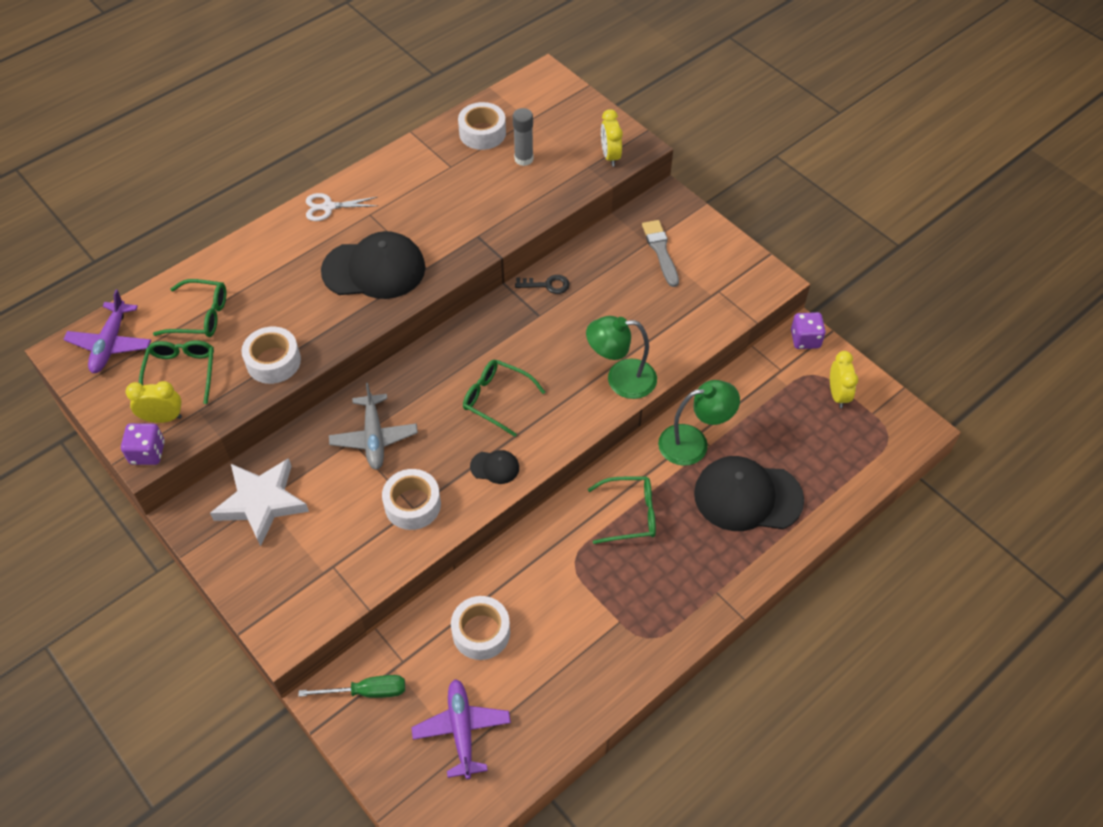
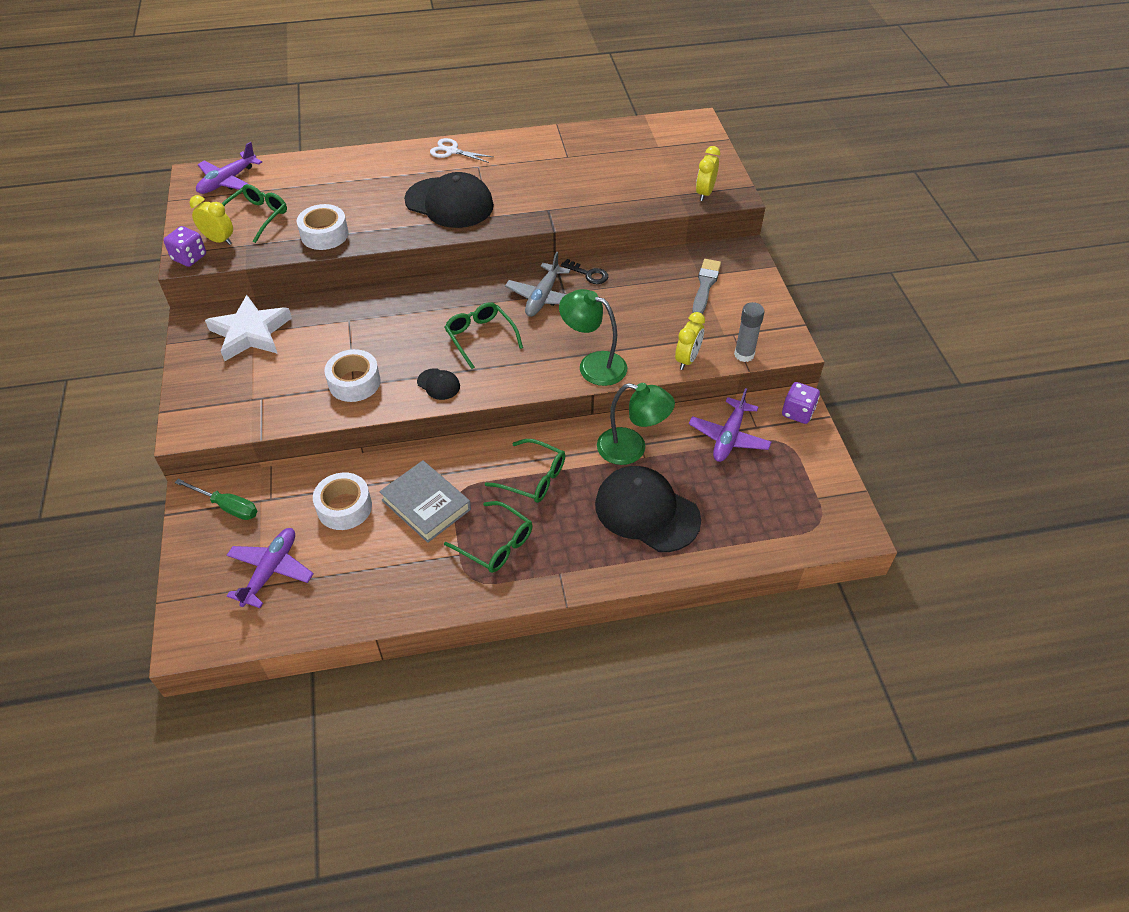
camera: 30 degrees right, 5 degrees down
(200, 316) = (301, 186): green glasses -> green glasses (495, 544)
(374, 437) = (366, 324): grey plane -> grey plane (542, 297)
(482, 133) = (612, 143): white tape -> none
(523, 159) = (630, 171): grey glue stick -> grey glue stick (744, 355)
(554, 590) = (426, 505): none -> grey book
(766, 391) = (729, 437): none -> purple plane
(837, 395) = (795, 468): yellow clock -> yellow clock (687, 359)

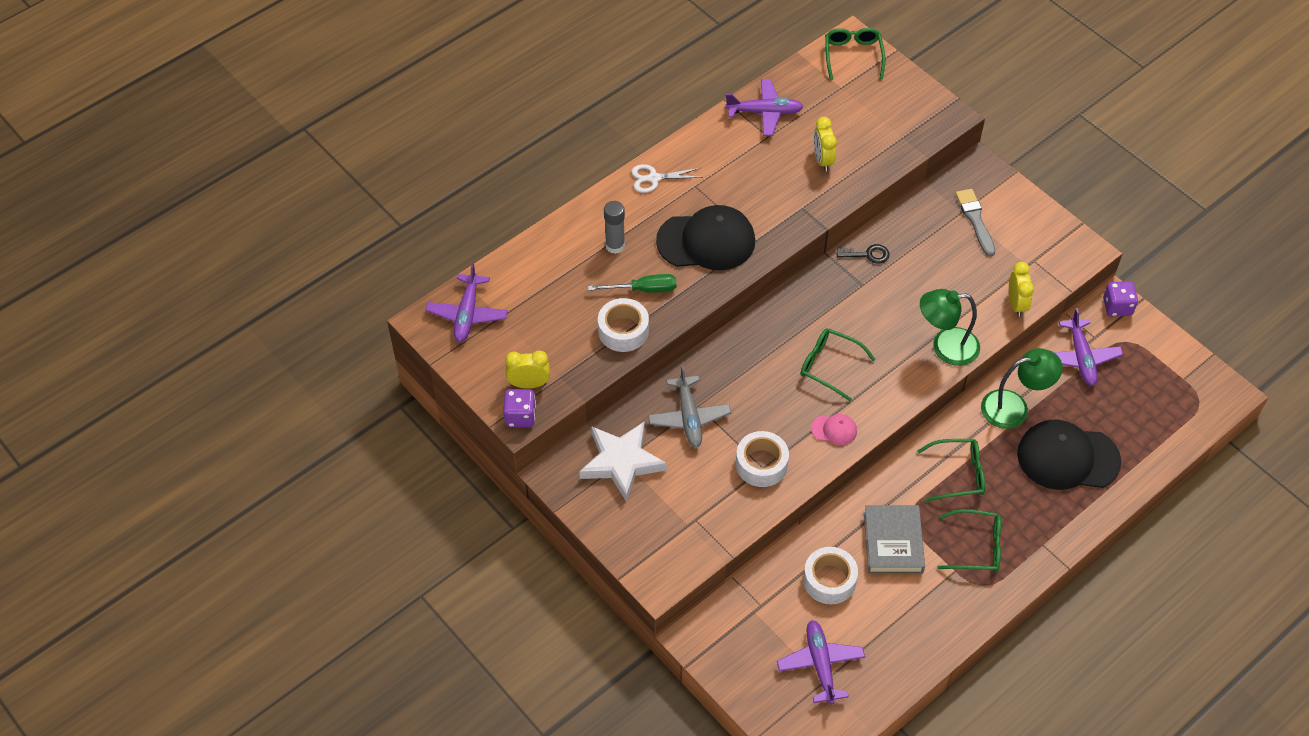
camera: 30 degrees left, 5 degrees up
(227, 506) = (731, 632): green screwdriver -> green screwdriver (643, 289)
(256, 217) = (539, 342): green glasses -> green glasses (853, 56)
(426, 505) = (893, 542): grey book -> grey book turned 75 degrees clockwise
(438, 384) = (834, 430): black cap -> pink cap
(542, 297) = (848, 298): grey plane -> grey plane (689, 417)
(580, 141) = (764, 112): none -> purple plane
(704, 193) = (923, 125): yellow clock -> yellow clock (822, 160)
(744, 355) = (1057, 277): grey glue stick -> grey glue stick (615, 246)

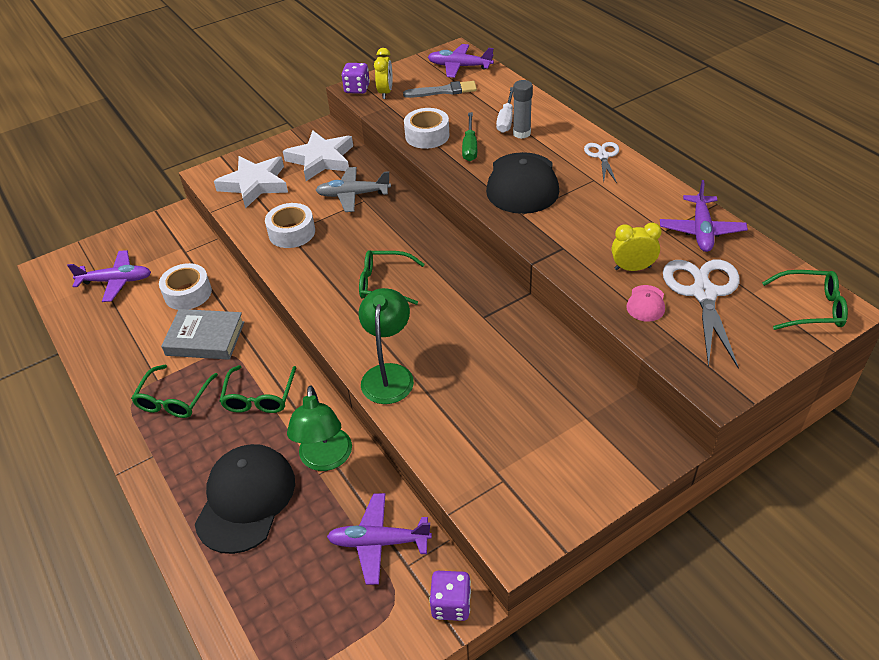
camera: 100 degrees right, 10 degrees down
(587, 261) = (506, 119): none -> white screwdriver
(677, 523) = (255, 184): none -> white star
(830, 366) = (385, 283): green glasses -> green glasses turned 120 degrees counterclockwise
(834, 430) = (312, 280): pink cap -> pink cap (646, 303)
(847, 116) = (703, 293): none -> white scissors
(867, 254) = (524, 325): black key -> none
(975, 220) = (572, 429): grey brush -> grey brush (443, 91)
(1016, 304) = (436, 449): yellow clock -> none

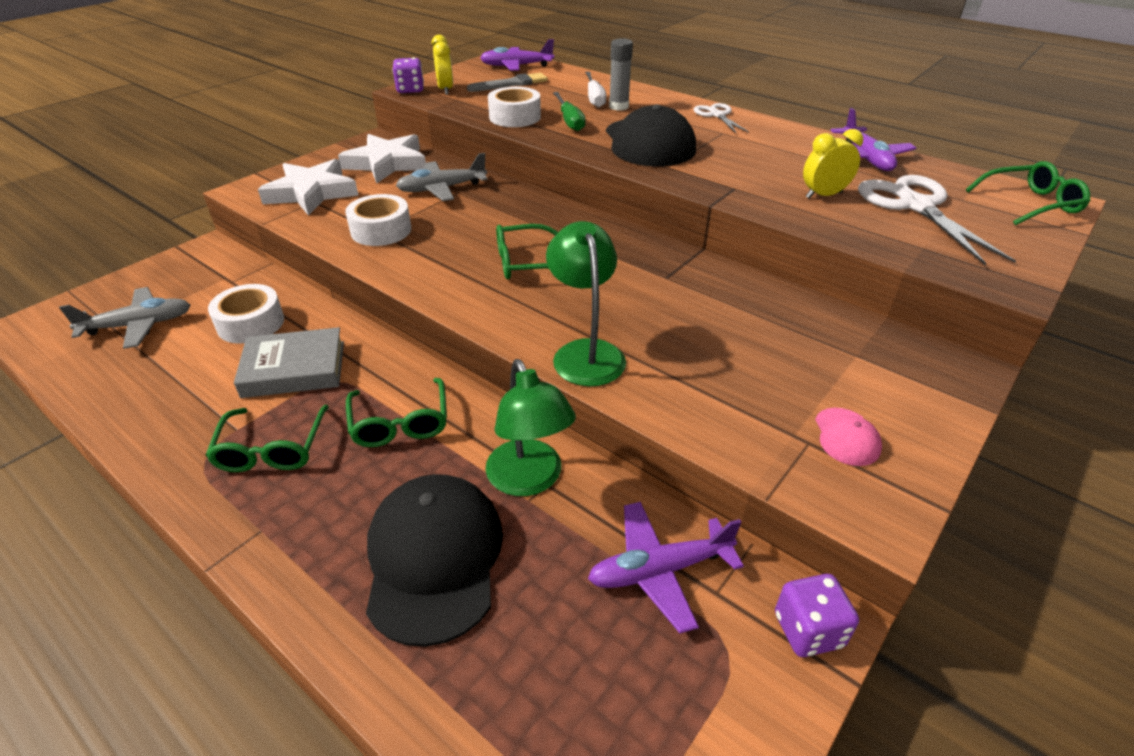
camera: 20 degrees left, 5 degrees down
(116, 281) = (138, 325): purple plane -> grey plane
(646, 303) = (864, 222): pink cap -> pink cap (846, 437)

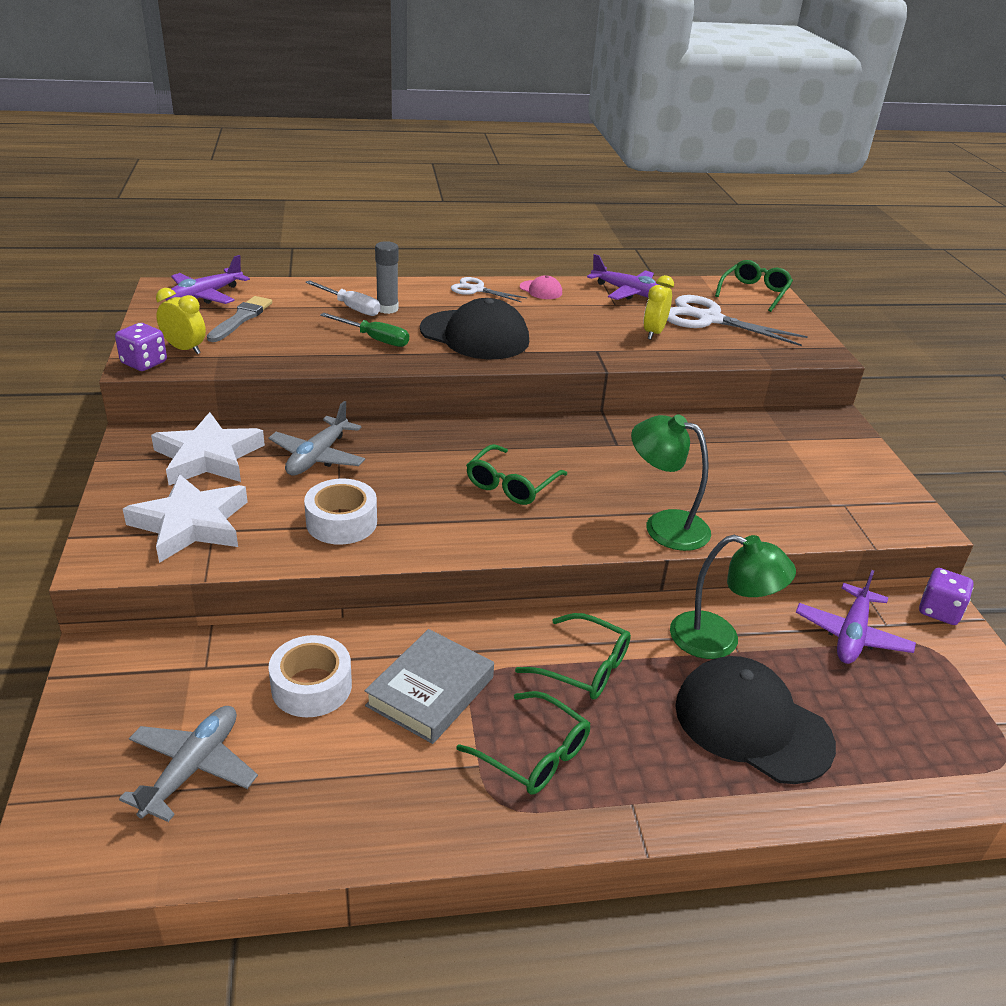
camera: 50 degrees left, 5 degrees down
(515, 117) = (318, 353): white tape -> none
(846, 437) = (852, 490): pink cap -> pink cap (541, 290)

